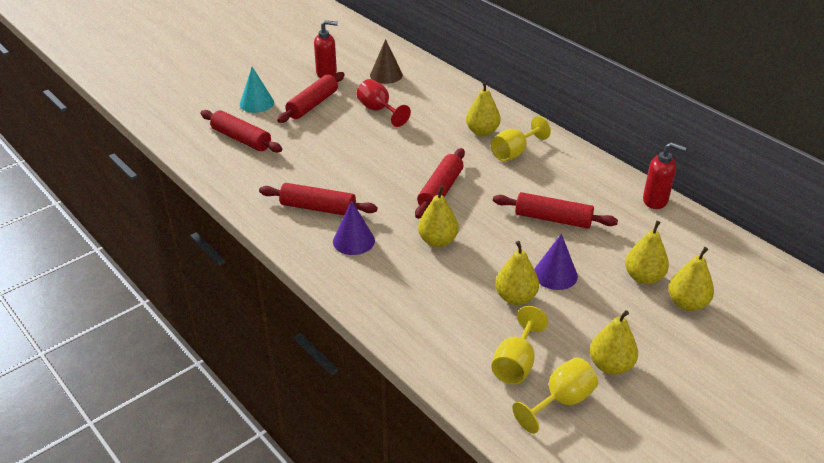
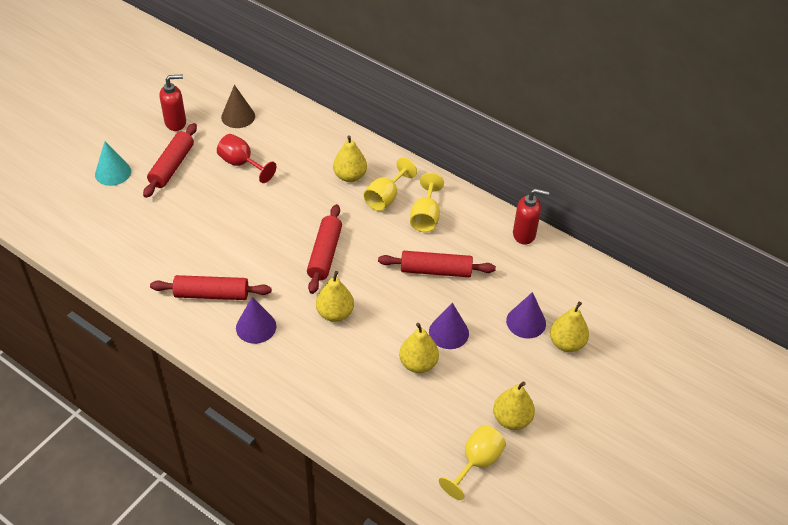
camera: 15 degrees left, 10 degrees up
(241, 139) = (110, 221): red rolling pin -> none
(516, 363) = (431, 433): yellow goblet -> yellow goblet (425, 217)
(643, 277) = (526, 322): yellow pear -> purple cone

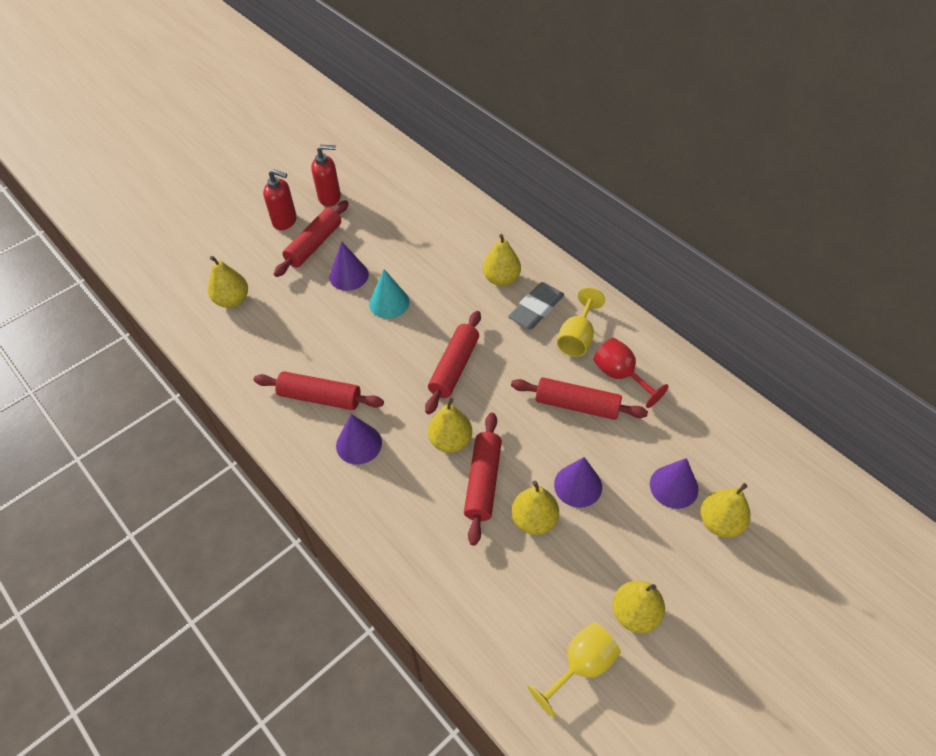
camera: 15 degrees right, 5 degrees up
(108, 223) = (232, 300): none -> yellow pear
(113, 172) = (252, 244): turquoise cone -> turquoise cone (389, 302)
(211, 189) = (349, 275): none -> purple cone
(238, 116) = (396, 198): brown cone -> none
(241, 164) = (387, 251): red goblet -> red goblet (620, 375)
(369, 341) = (483, 482): none -> red rolling pin
(385, 197) = (536, 309): yellow goblet -> grey eraser
(524, 234) = (690, 375): red soap dispenser -> red soap dispenser (285, 221)

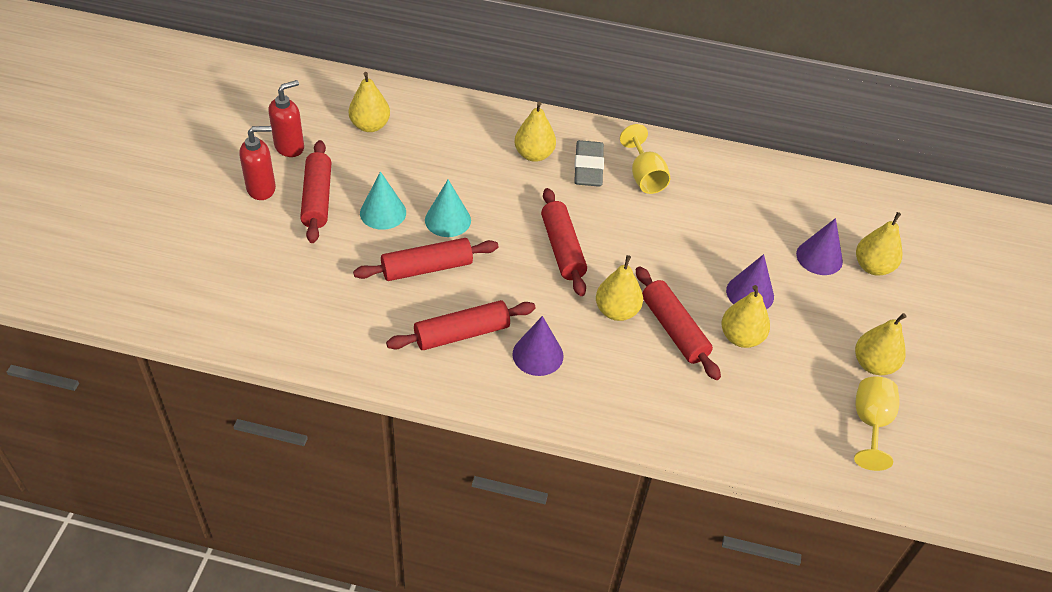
camera: 40 degrees left, 5 degrees down
(232, 300) = (279, 288): yellow pear -> yellow pear (370, 126)
(349, 275) = (383, 212): purple cone -> turquoise cone
(577, 405) = (693, 231): red rolling pin -> red rolling pin (427, 268)
(620, 375) = (706, 191): red goblet -> none

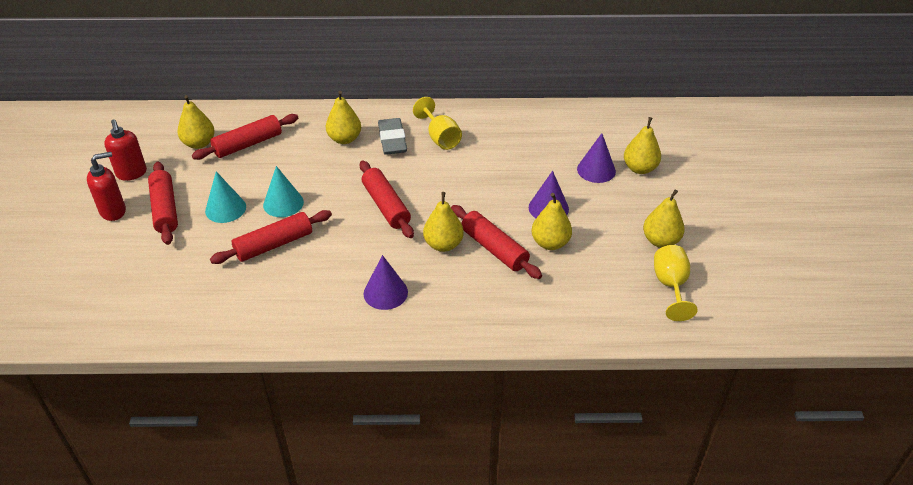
camera: 10 degrees left, 5 degrees down
(290, 147) = (131, 173): red soap dispenser -> red soap dispenser turned 120 degrees clockwise
(461, 333) = (316, 290): red rolling pin -> red rolling pin (248, 144)

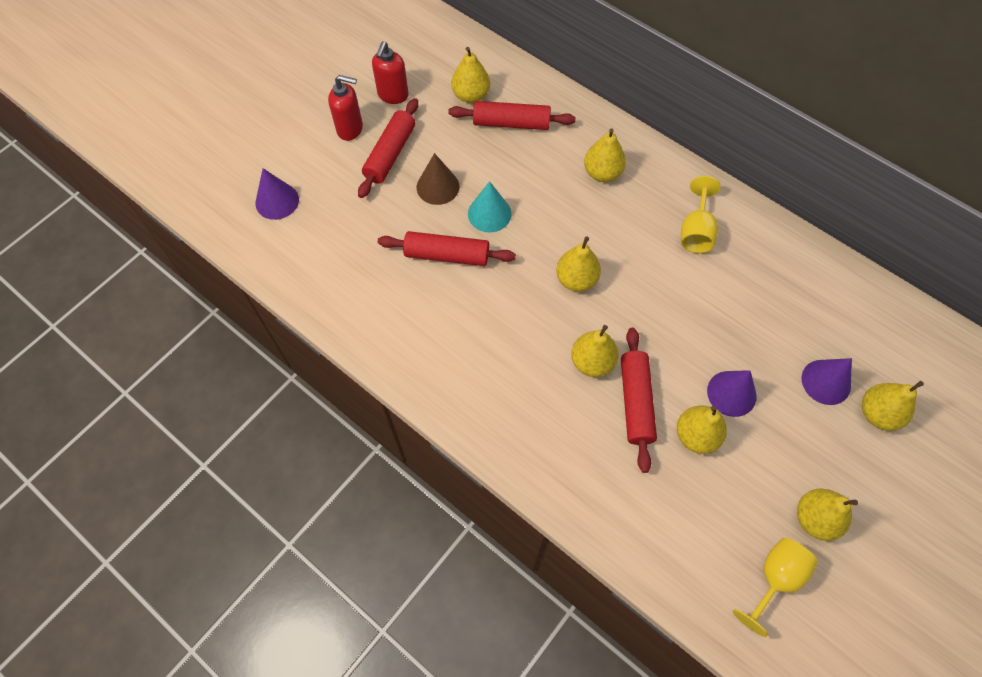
camera: 40 degrees right, 20 degrees up
(225, 209) = (438, 186): turquoise cone -> brown cone
(385, 292) = (497, 377): purple cone -> purple cone (277, 201)
(386, 206) = (576, 279): red rolling pin -> yellow pear
(392, 140) = (646, 203): grey eraser -> none

